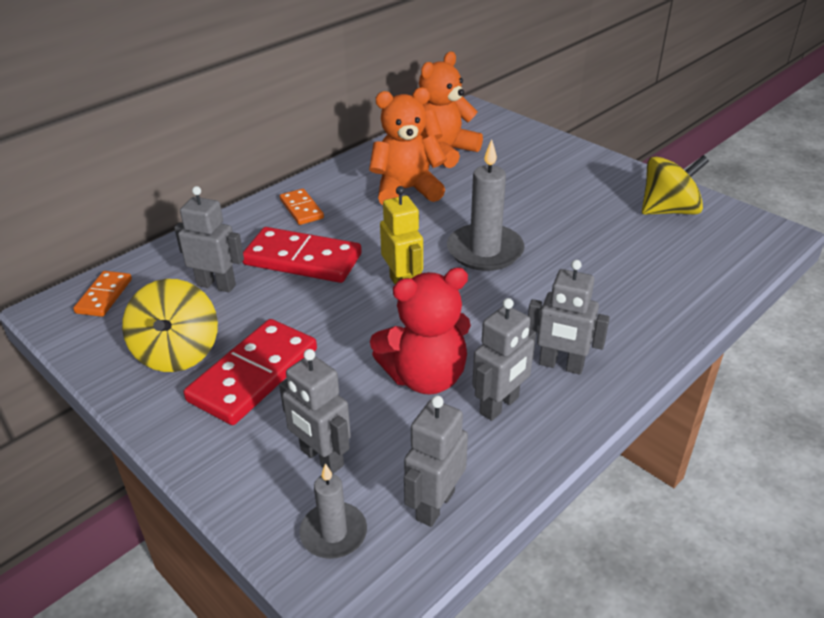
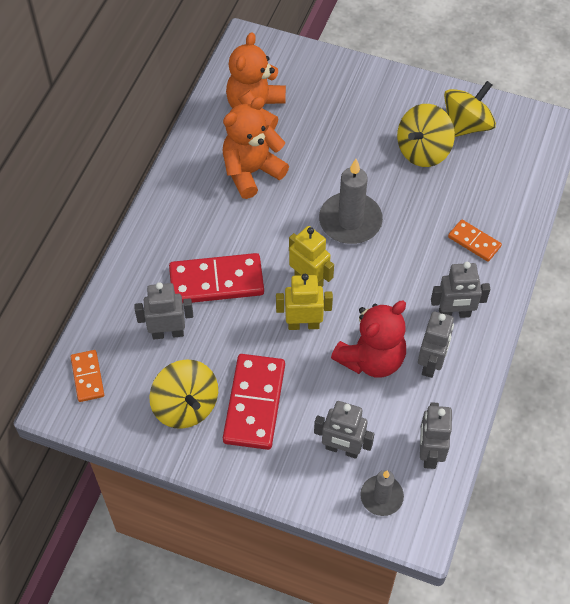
camera: 25 degrees left, 20 degrees up
(301, 209) = (178, 225): orange domino -> orange domino (474, 242)
(367, 321) = (303, 324): none -> yellow robot
(605, 218) = (423, 150): none -> yellow spinning top

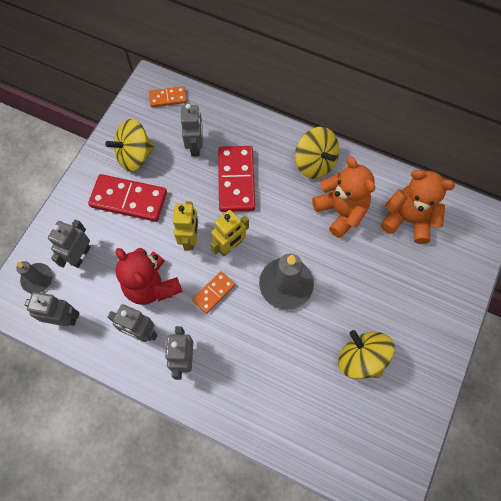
camera: 95 degrees right, 10 degrees up
(466, 125) = (392, 405): yellow spinning top -> yellow spinning top (315, 163)
(474, 242) = (256, 389): orange domino -> orange domino (214, 293)

